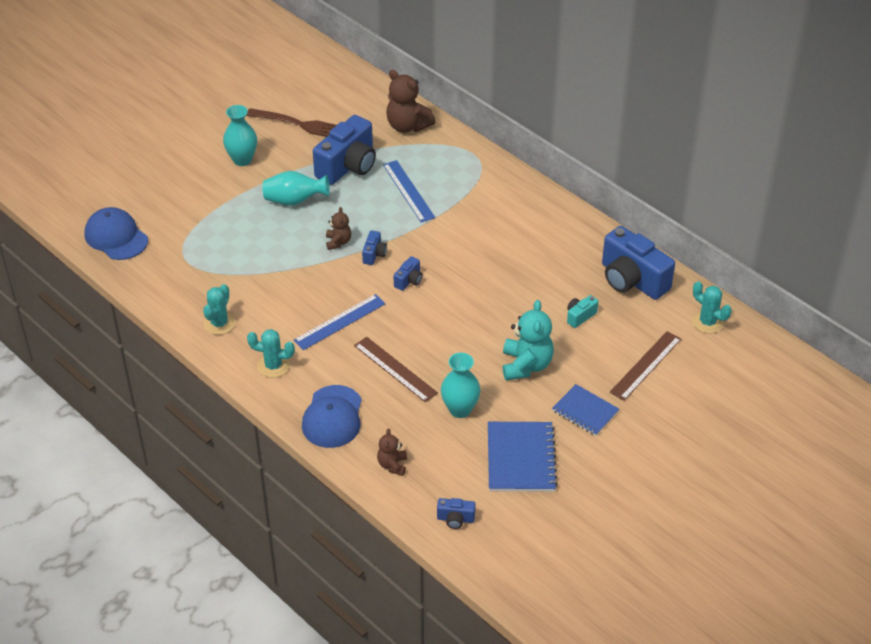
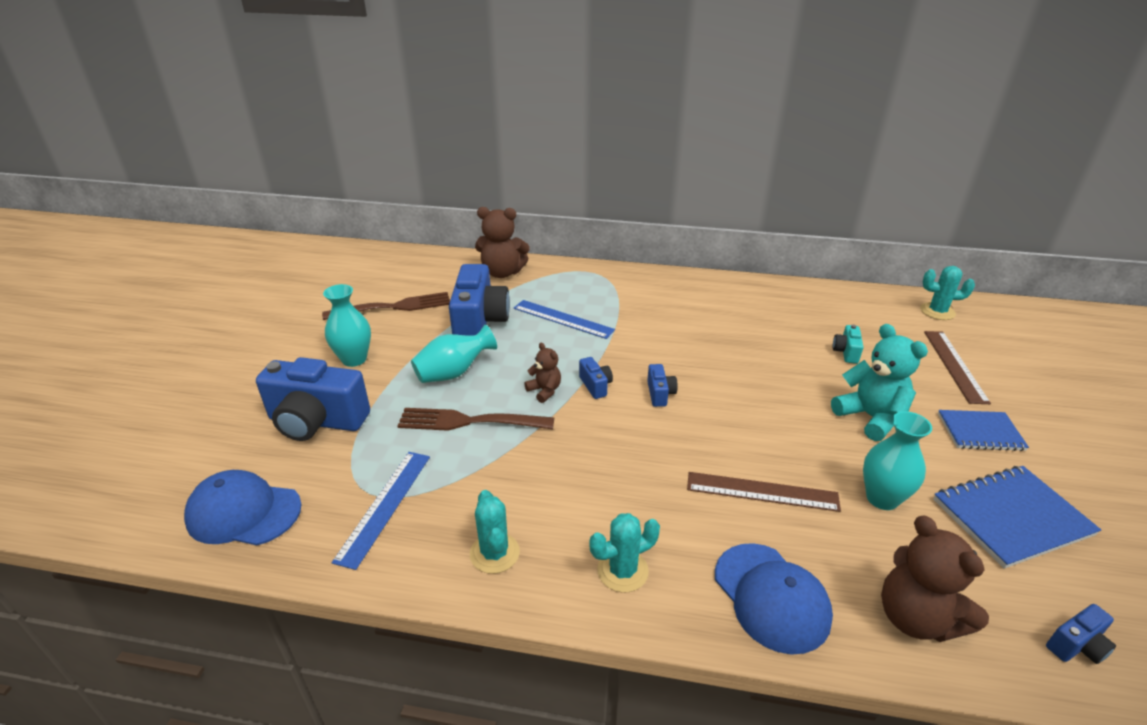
camera: 35 degrees left, 10 degrees down
(274, 241) = (470, 421): none -> brown fork
(340, 322) = (640, 471): blue ruler -> blue ruler (384, 506)
(392, 465) = (916, 618): brown teddy bear -> brown teddy bear, size x1.81
(521, 458) = (1011, 517): blue notebook -> blue notebook turned 75 degrees counterclockwise
(632, 280) = (839, 307): blue camera -> blue camera (317, 421)

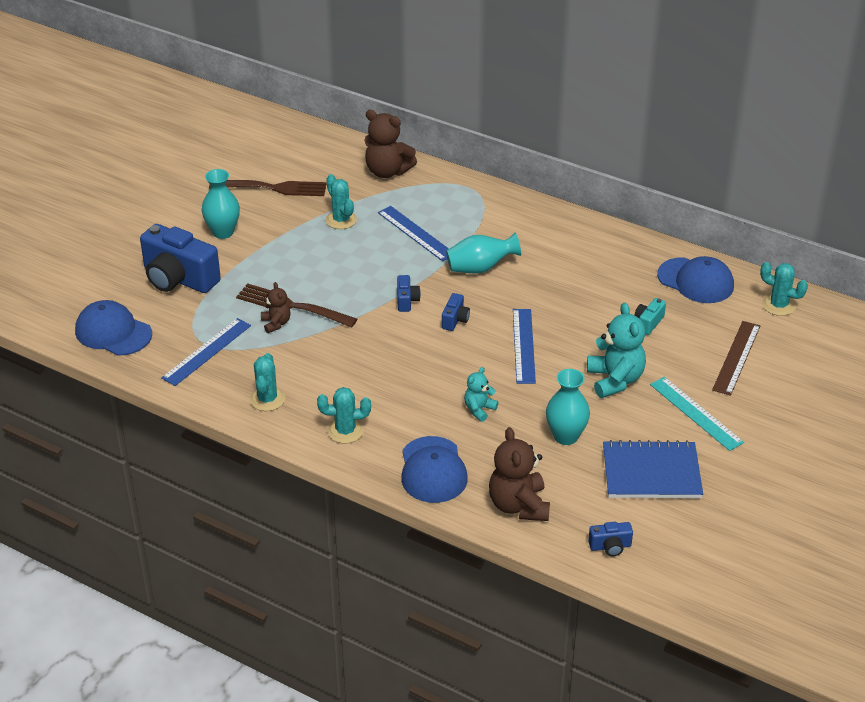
camera: 20 degrees right, 5 degrees up
(454, 373) = (297, 263): turquoise vase -> turquoise vase (480, 268)
(479, 322) = (341, 220): blue camera -> turquoise cactus
(544, 391) = (363, 295): brown teddy bear -> brown teddy bear (276, 323)
(750, 404) = (523, 345): none -> blue ruler
(762, 491) = (479, 409): brown ruler -> turquoise teddy bear
(849, 306) = (695, 281): none -> blue cap
(980, 432) = (696, 413): blue notebook -> turquoise ruler

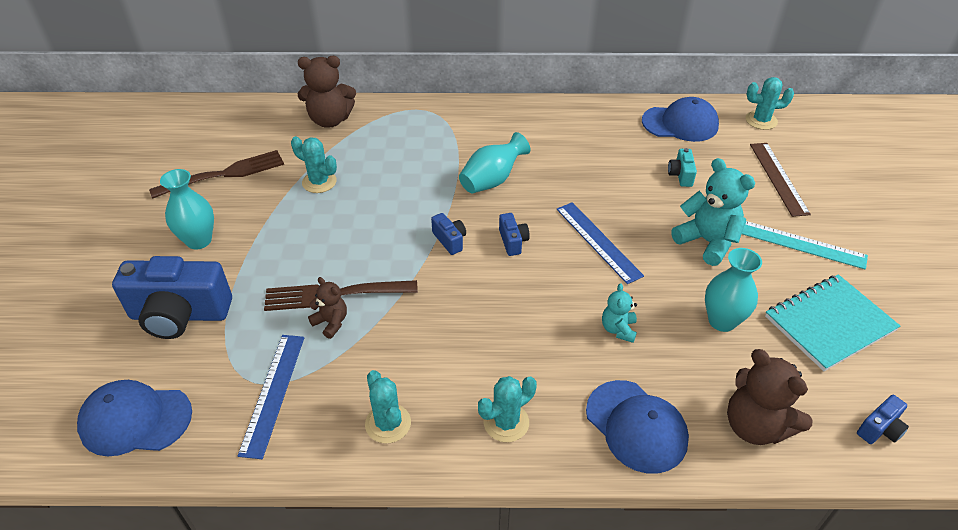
camera: 30 degrees left, 5 degrees up
(416, 233) = (404, 169): blue ruler -> none
(651, 472) = (829, 323): blue notebook -> turquoise notebook

